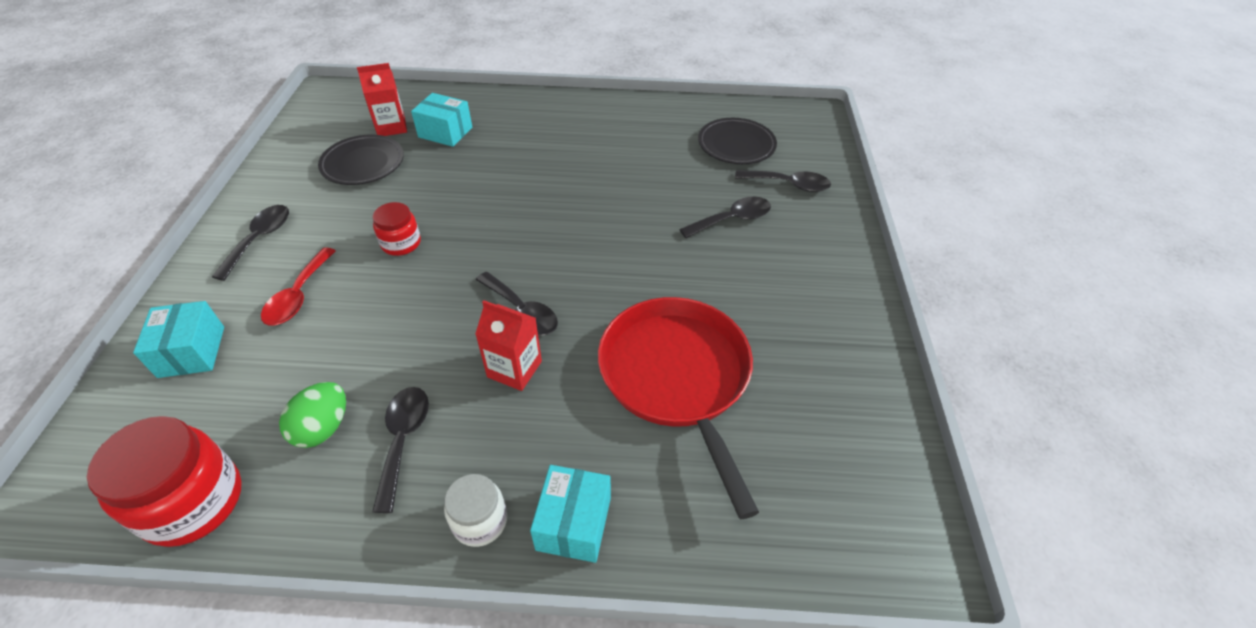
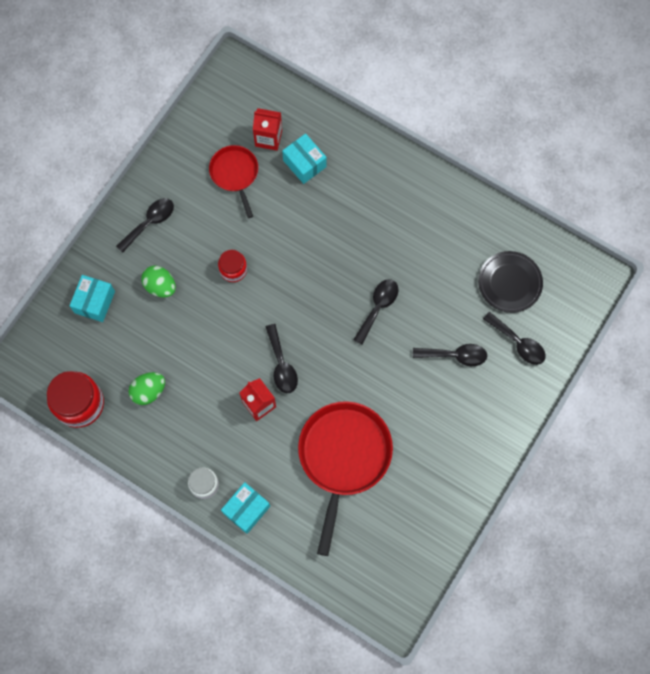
camera: 30 degrees right, 25 degrees up
(298, 296) = (160, 286): red spoon -> green egg
(363, 164) = (235, 174): black plate -> red pan
(403, 440) = (185, 420): black spoon -> black spoon (378, 307)

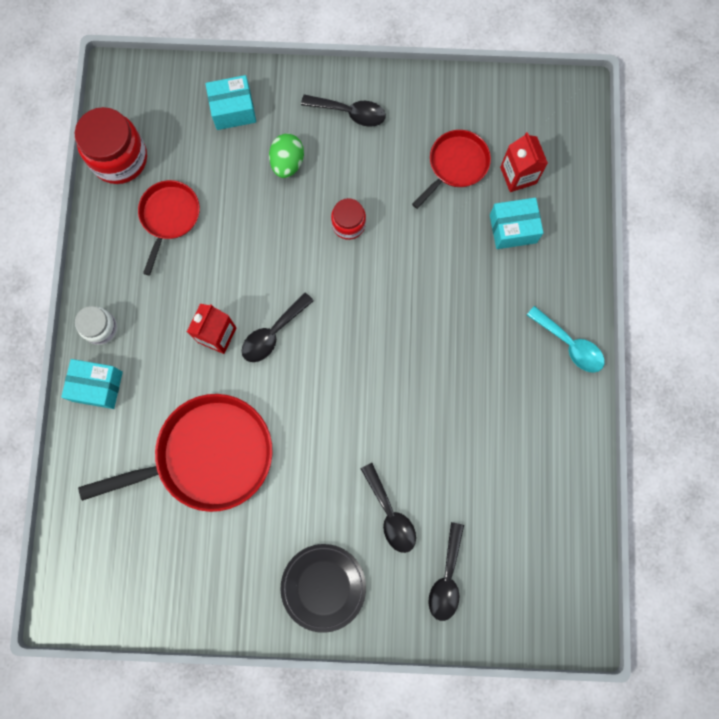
camera: 60 degrees right, 5 degrees up
(149, 391) = (169, 217): green egg -> red pan
(304, 163) = (513, 228): turquoise box -> turquoise box turned 60 degrees clockwise
(378, 307) = (396, 399): black spoon -> none
(407, 174) = (570, 345): none -> turquoise spoon
(509, 283) = (512, 530): black plate -> black plate (323, 587)

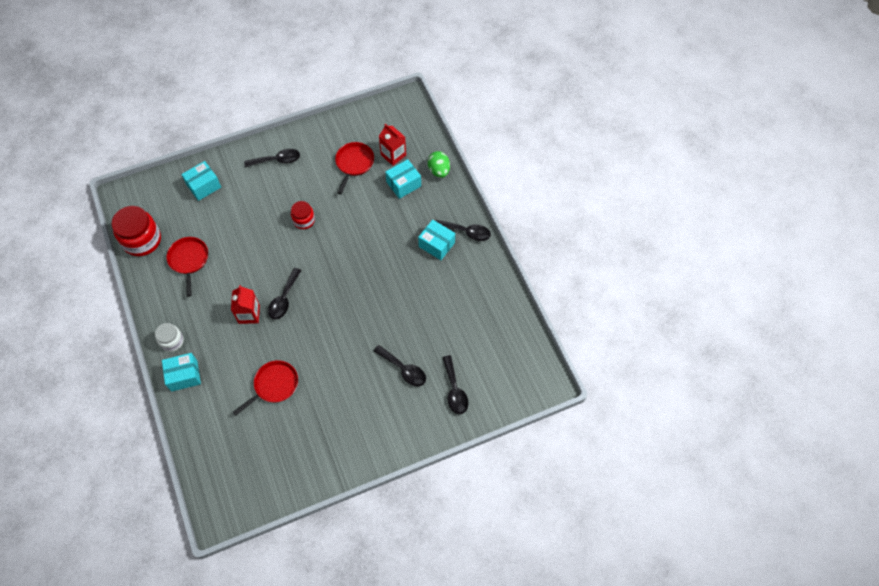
camera: 25 degrees left, 15 degrees down
(208, 456) = (274, 385): red pan -> red pan, size x0.56
(287, 163) = (251, 202): green egg -> green egg (439, 171)
(323, 587) = (381, 429): black plate -> none
(518, 345) = (436, 244): none -> turquoise box
(570, 345) = (466, 232): turquoise spoon -> black spoon

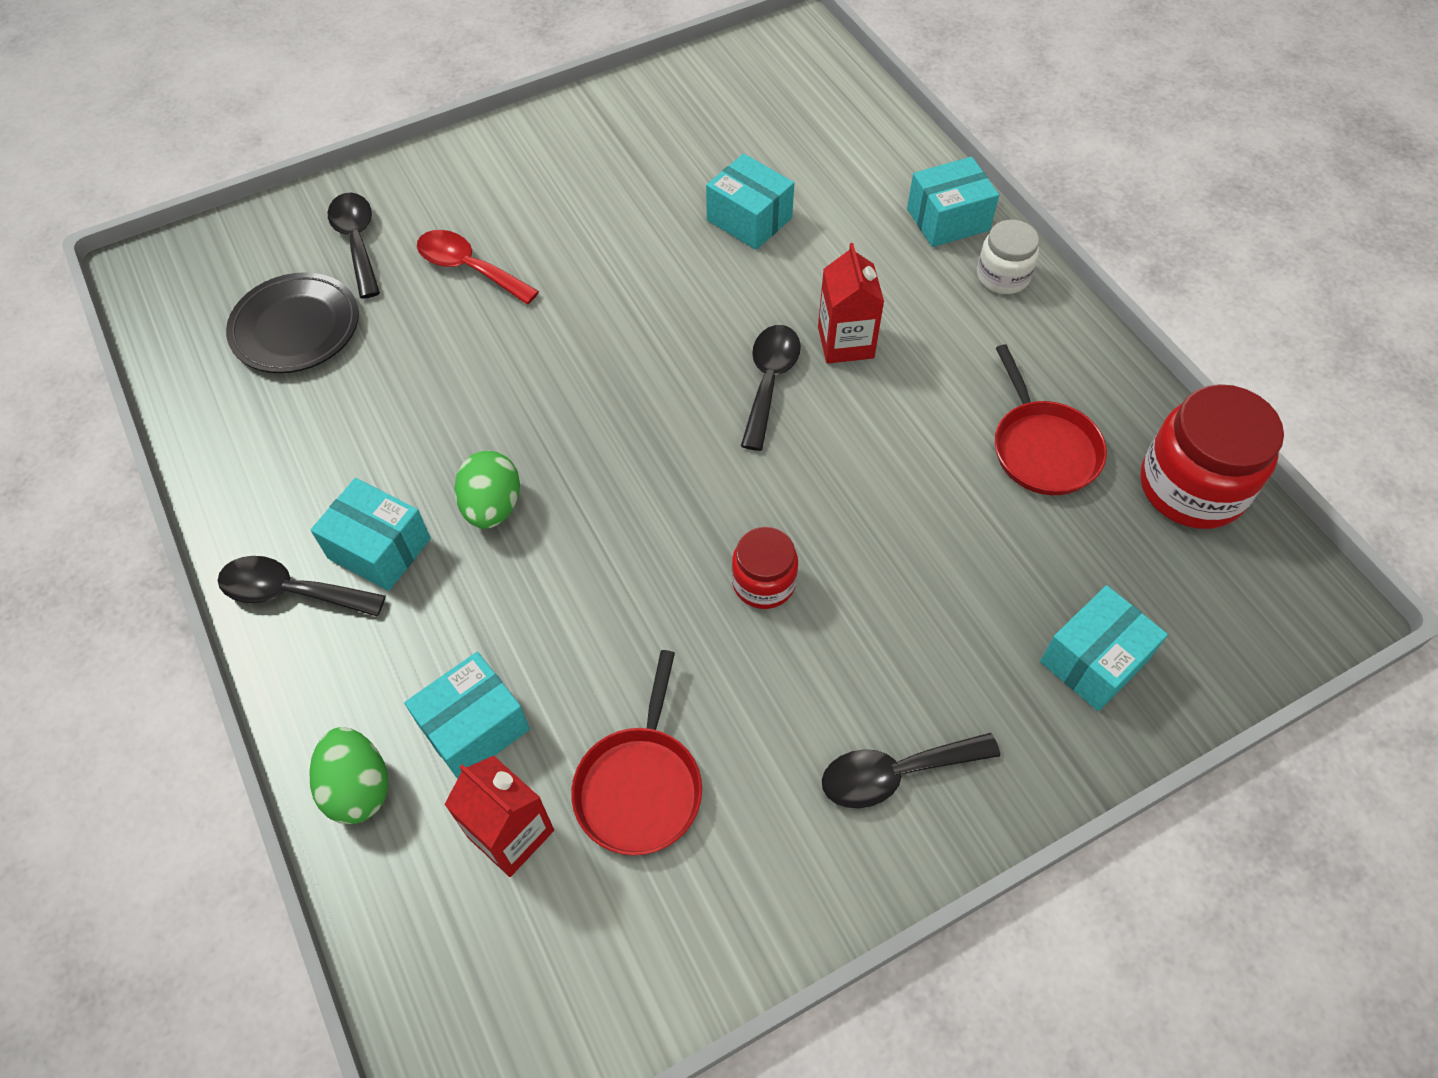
camera: 175 degrees right, 5 degrees down
(274, 385) = (749, 219): red pan -> turquoise box
(396, 256) = (492, 507): none -> green egg
(404, 369) = (469, 268): black spoon -> red spoon
(477, 344) = (296, 328): none -> black plate

